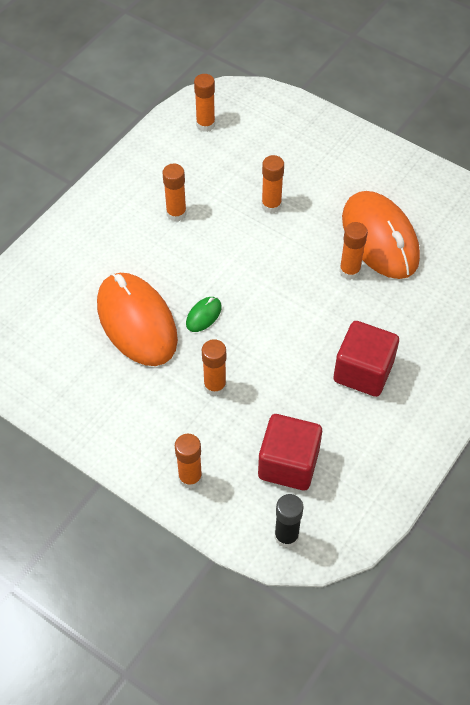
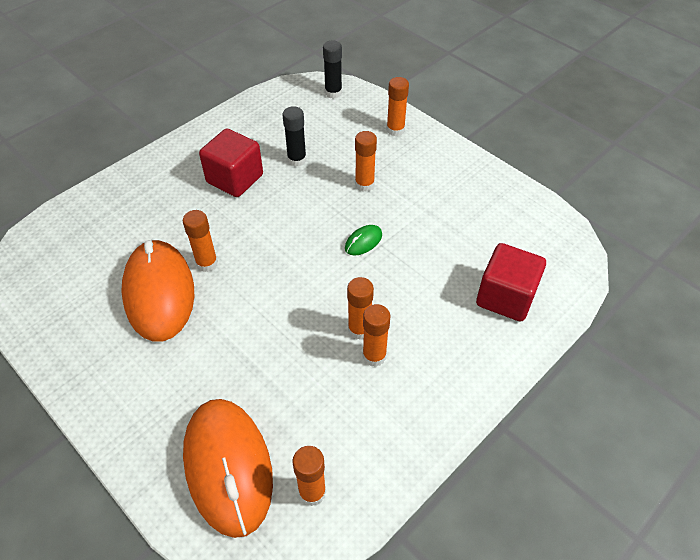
camera: 170 degrees left, 5 degrees down
(136, 322) = (429, 244): orange mouse -> orange mouse (228, 466)
(271, 205) = (261, 350): orange glue stick -> orange glue stick (359, 329)
(288, 464) = (319, 129): red cube -> red cube (505, 297)
(301, 409) = (297, 160): none -> black glue stick

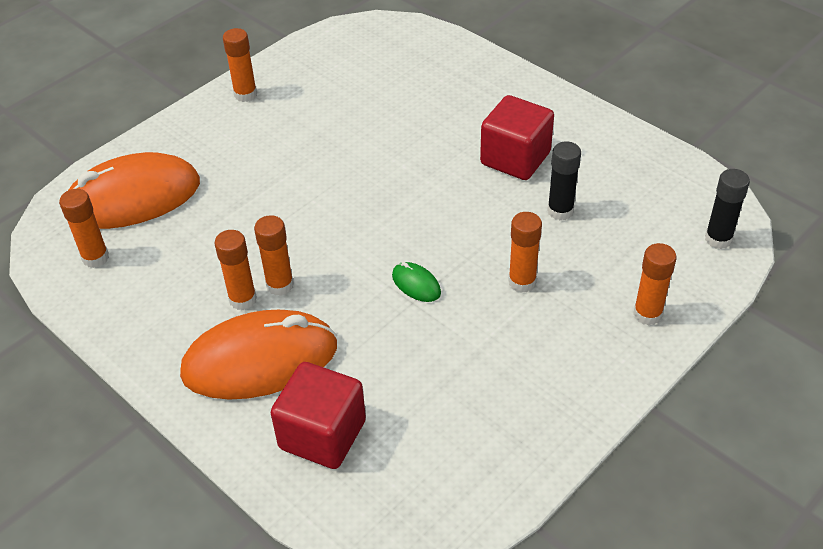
camera: 90 degrees right, 5 degrees down
(159, 293) = (337, 124): orange mouse -> orange mouse (260, 360)
(207, 263) = (378, 153): orange glue stick -> orange glue stick (245, 94)

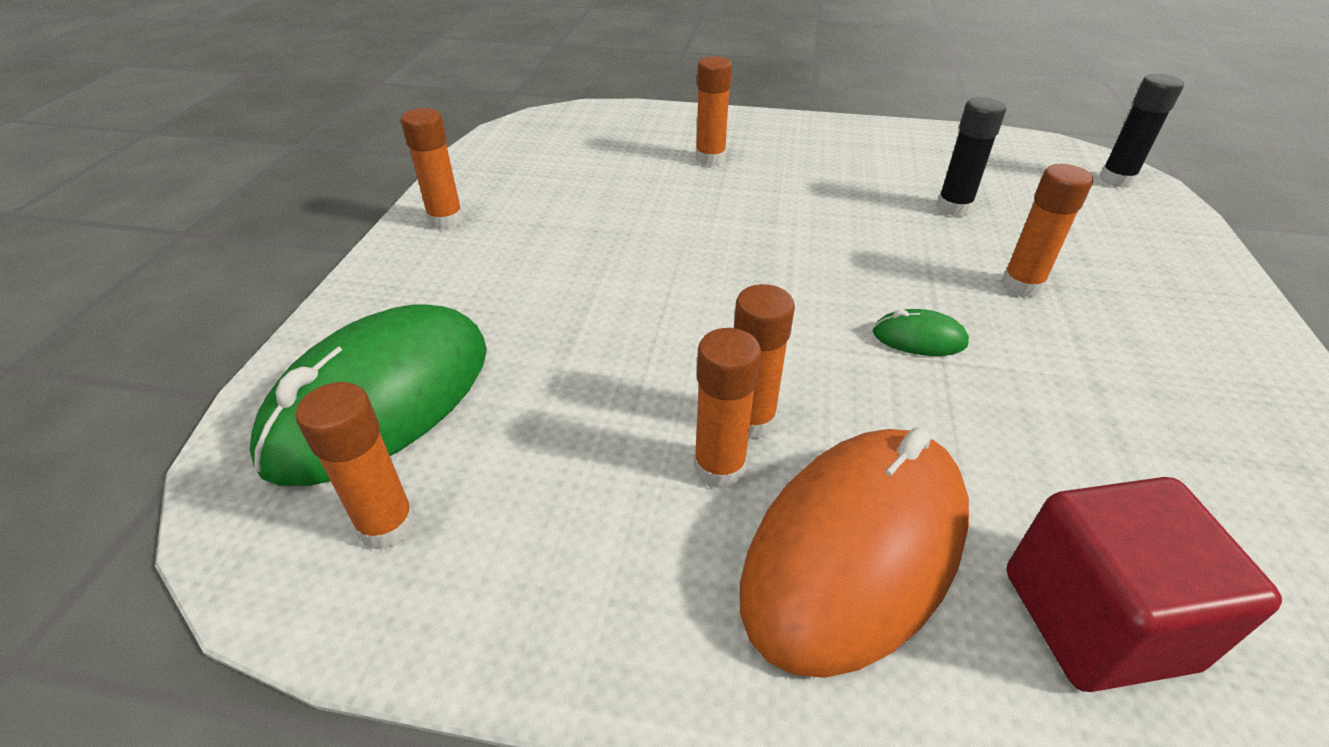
camera: 35 degrees left, 5 degrees down
(133, 198) = (381, 401): orange mouse -> green mouse
(515, 158) = (844, 180): red cube -> none
(647, 314) = (1174, 264): orange glue stick -> orange glue stick (710, 158)

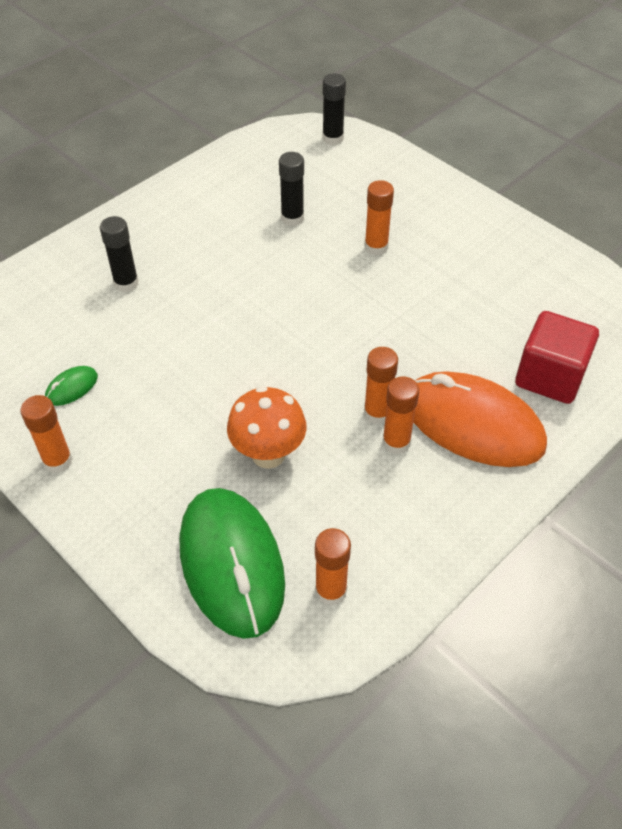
camera: 55 degrees left, 10 degrees up
(580, 352) = (268, 454): none -> orange mushroom
(710, 158) = (126, 283): orange glue stick -> black glue stick
(855, 550) = (473, 424): orange mouse -> orange mouse turned 45 degrees counterclockwise
(919, 338) = (377, 313): green mouse -> green mouse (72, 388)

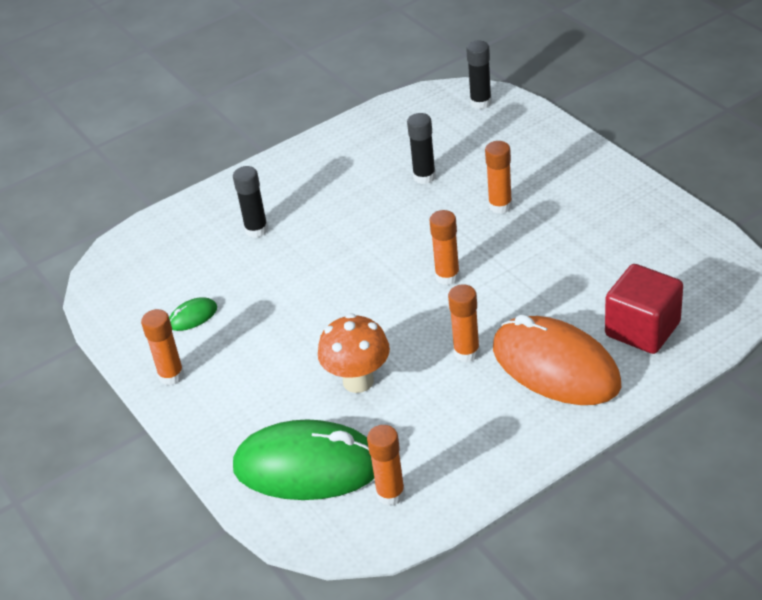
camera: 15 degrees right, 10 degrees down
(232, 563) = (308, 466): green mouse -> green mouse turned 75 degrees counterclockwise
(396, 442) = (478, 378): orange glue stick -> orange glue stick (447, 276)

